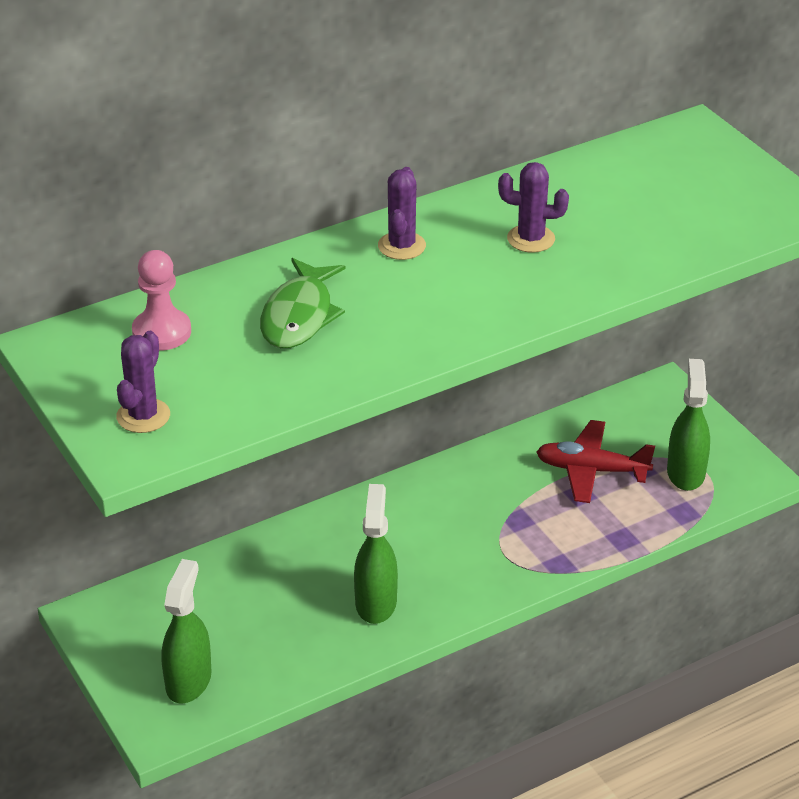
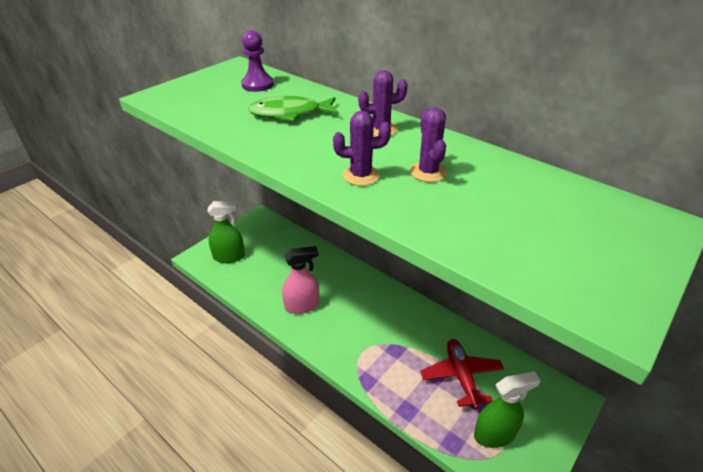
camera: 70 degrees right, 0 degrees up
(143, 416) = (185, 93): purple cactus -> purple cactus (361, 176)
(162, 332) = (257, 85): pink pawn -> purple pawn
(376, 602) = (302, 306): green spray bottle -> pink spray bottle

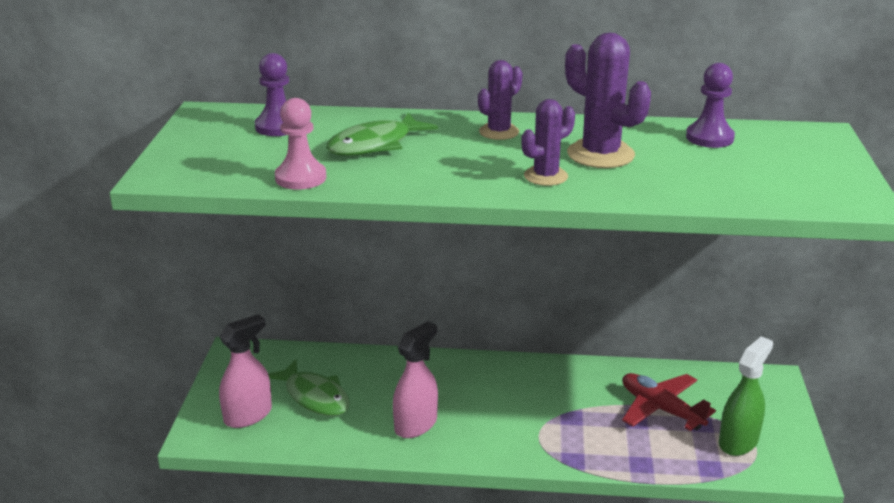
camera: 35 degrees left, 10 degrees down
(215, 122) = (300, 178): none -> pink pawn
(229, 257) = (248, 415): green spray bottle -> pink spray bottle
(270, 261) = (314, 397): none -> green fish
(428, 172) = (600, 154): purple cactus -> purple cactus, size x1.60
(542, 189) = (709, 138): none -> purple pawn

